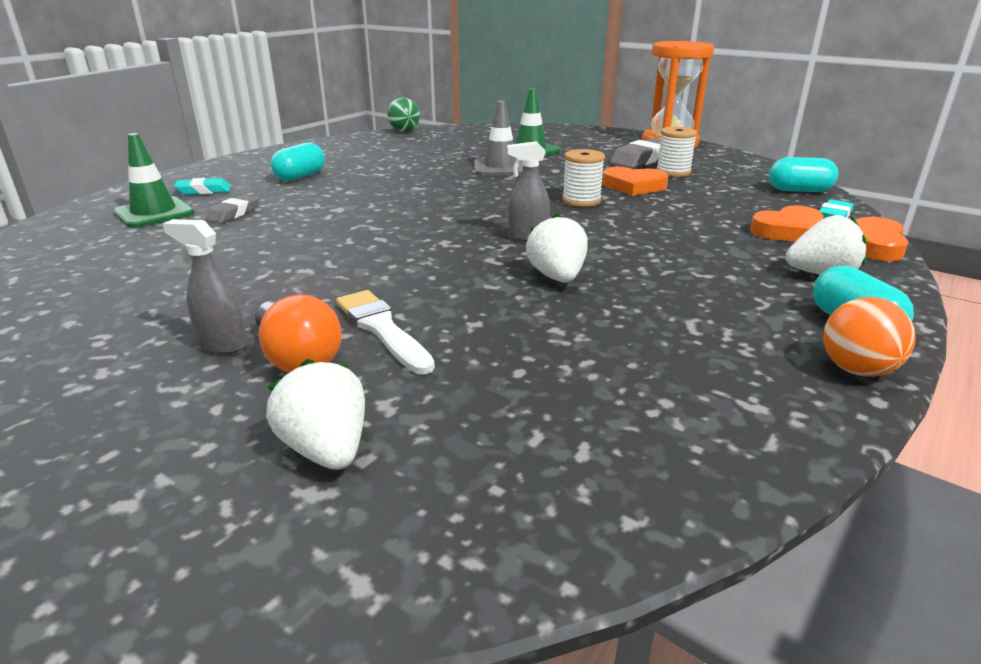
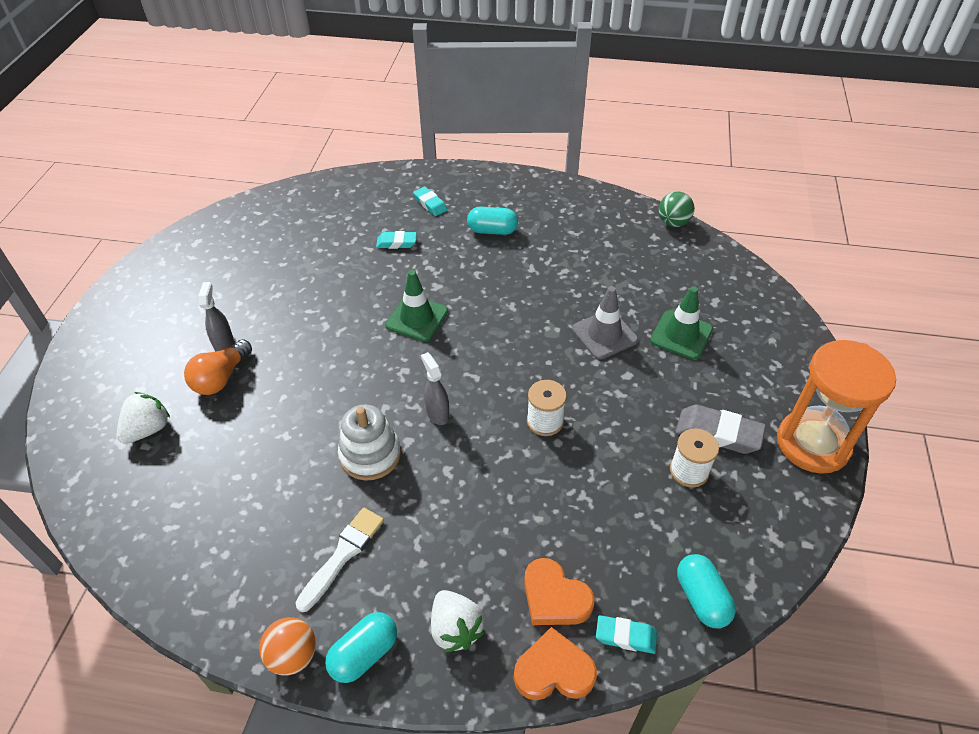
camera: 65 degrees right, 20 degrees up
(154, 213) = (377, 209): green traffic cone -> green traffic cone (417, 318)
(233, 214) = (396, 243): grey eraser -> turquoise eraser
(382, 329) = (262, 397): white brush -> white brush (343, 555)
(557, 277) = (370, 455): white strawberry -> white stacking toy
(633, 186) = (615, 449): orange heart -> none

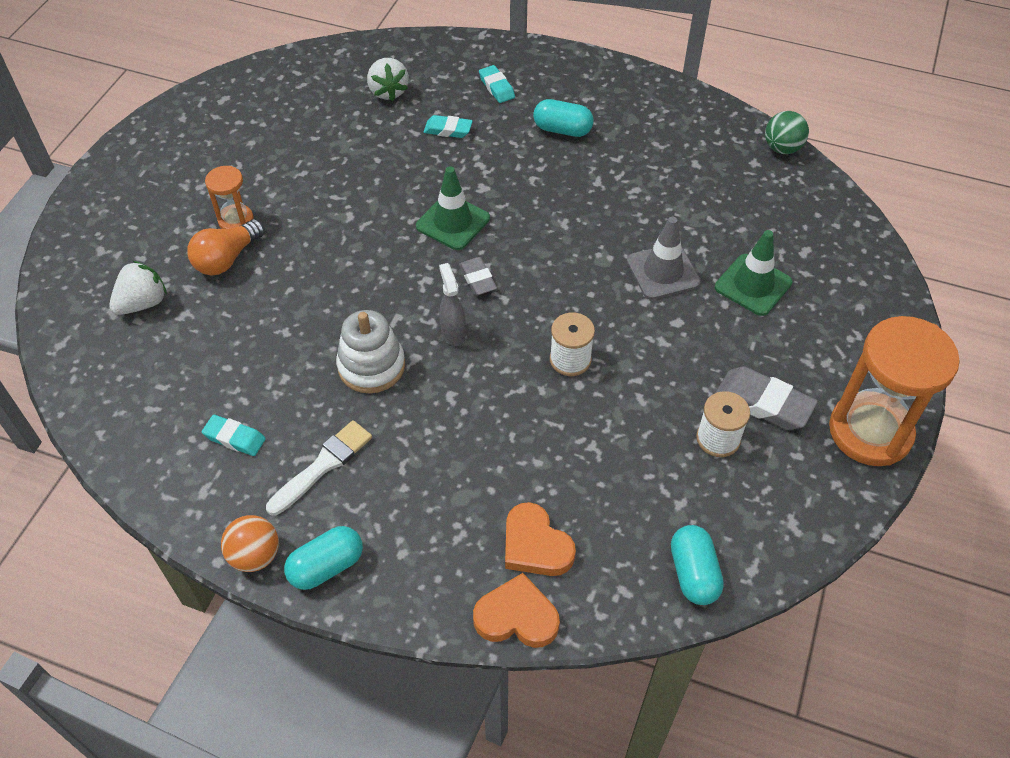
camera: 10 degrees right, 5 degrees up
(224, 343) = (236, 220): grey spray bottle -> orange hourglass
(449, 364) = (478, 279): none -> grey eraser
(455, 629) = (424, 558): white strawberry -> white strawberry (388, 91)
(625, 636) = (601, 597): turquoise eraser -> turquoise eraser (235, 438)

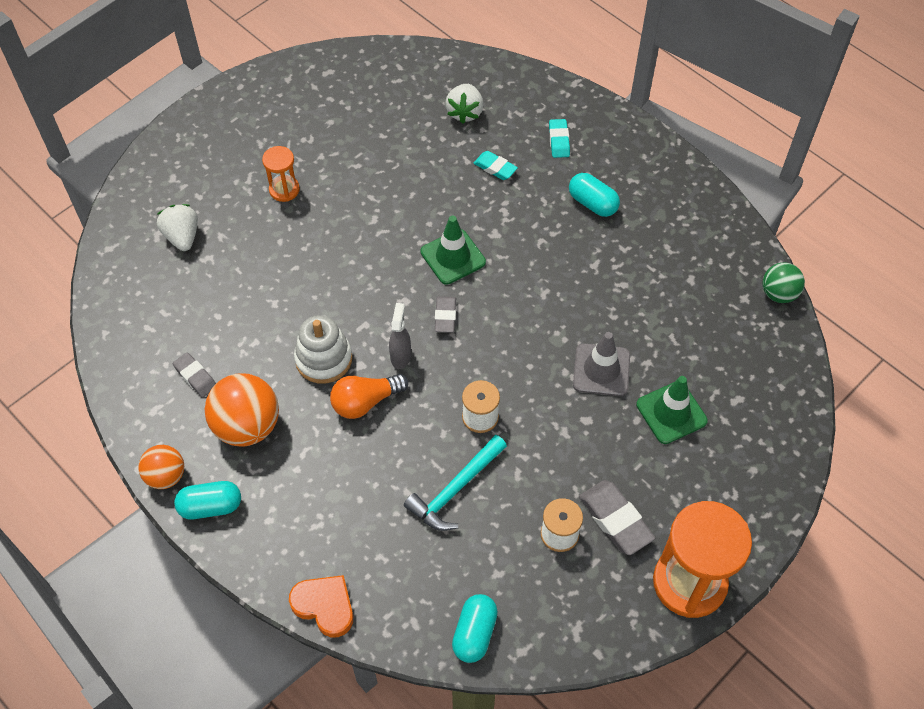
camera: 25 degrees right, 5 degrees up
(143, 303) = (182, 237): white strawberry -> white strawberry turned 90 degrees counterclockwise
(227, 259) = (261, 222): orange light bulb -> orange light bulb (365, 402)
(235, 438) = (195, 377): turquoise eraser -> grey eraser
(323, 465) = (247, 426): white brush -> orange ball
(535, 545) = (368, 557): orange heart -> none
(587, 439) = (455, 489): none -> turquoise hammer

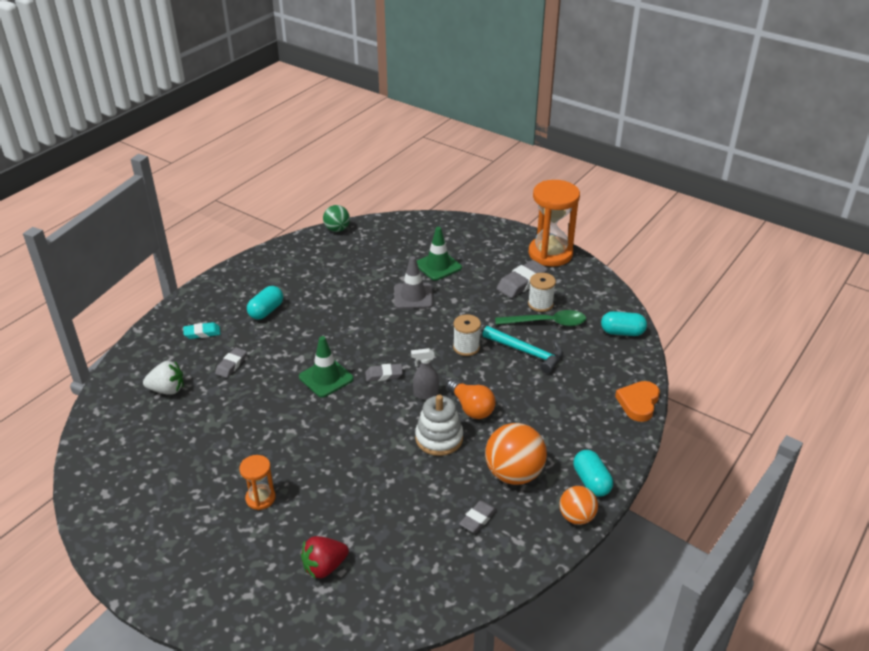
camera: 100 degrees left, 20 degrees down
(182, 237) = (324, 567): white strawberry -> red strawberry
(495, 168) = (231, 365): turquoise eraser -> grey eraser
(514, 532) = (547, 323): none -> green spoon

